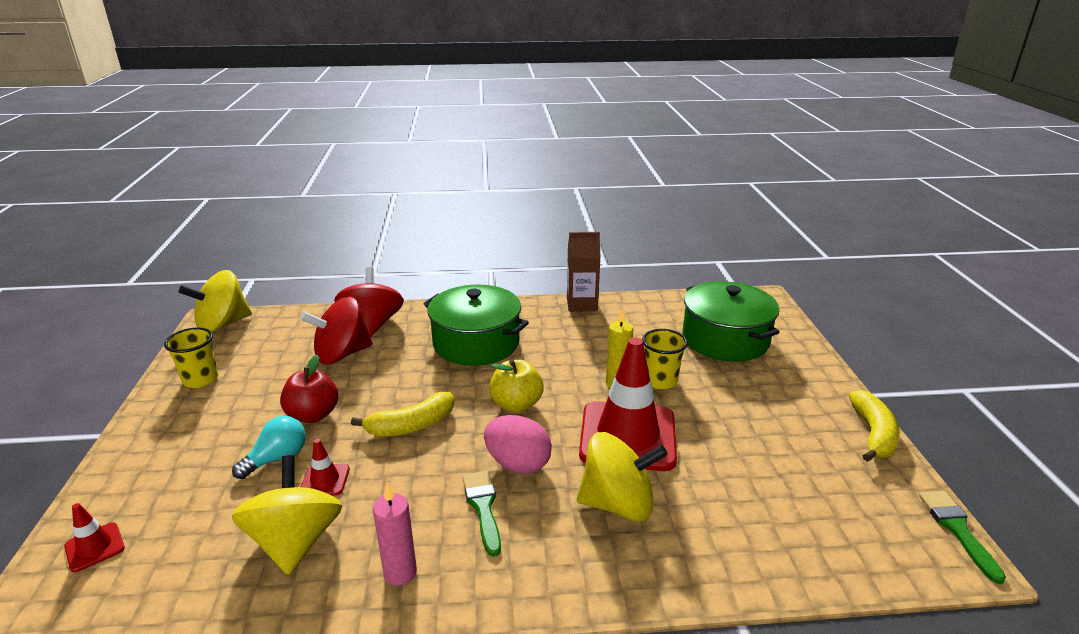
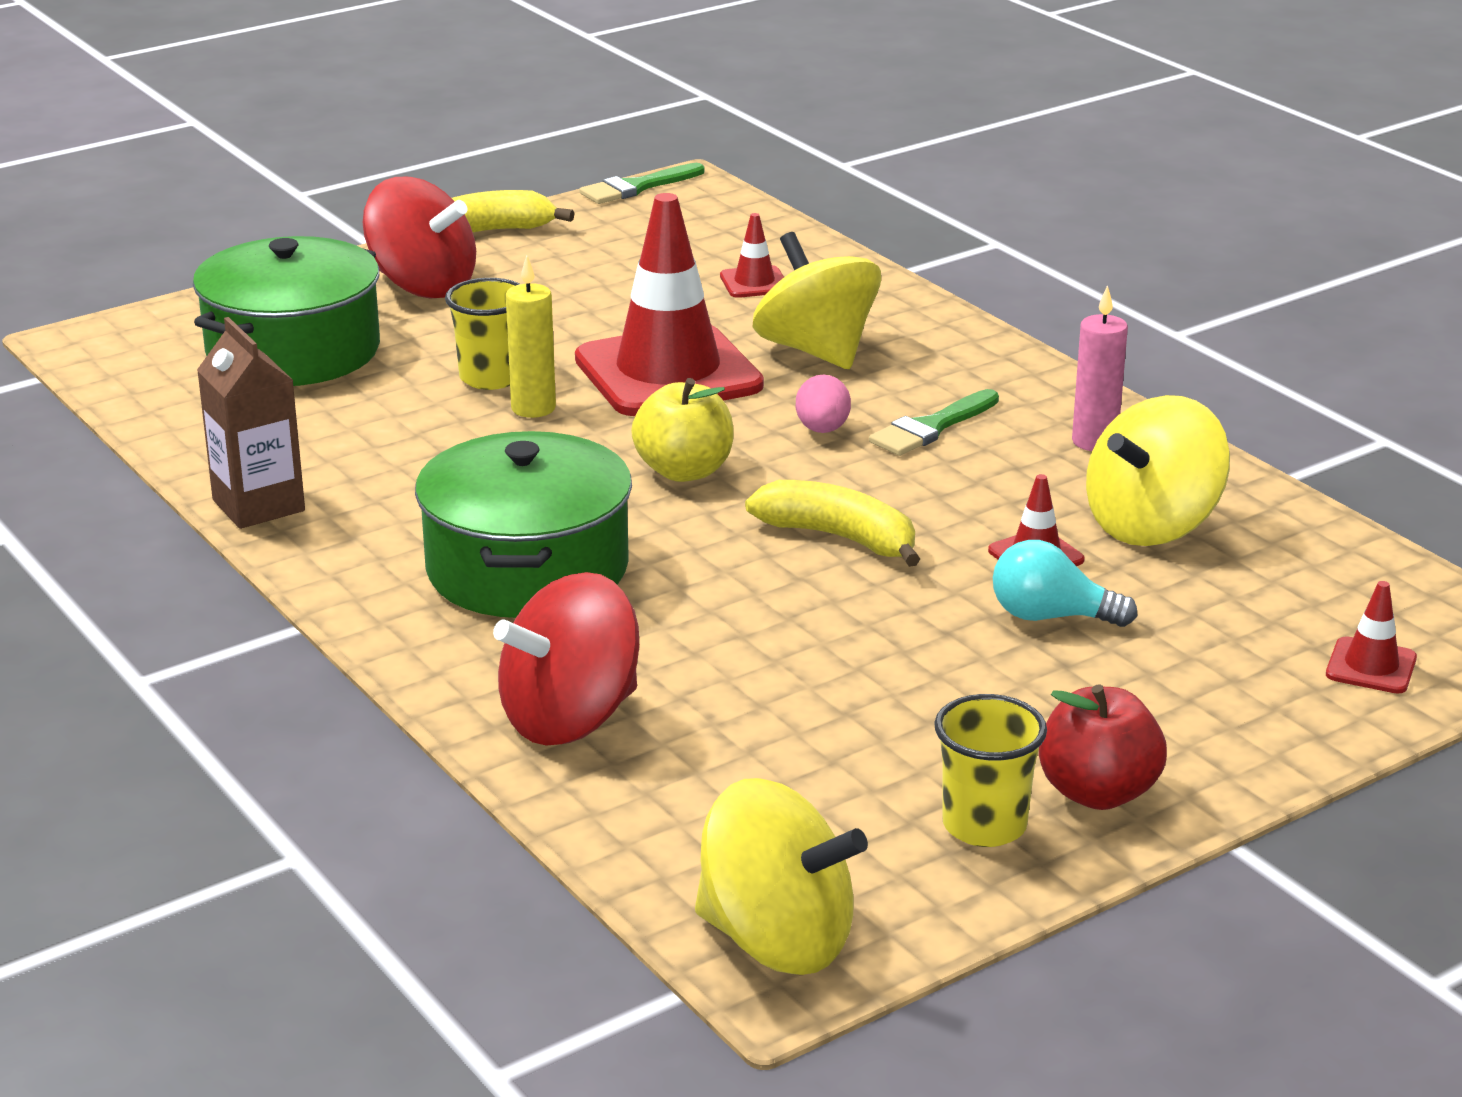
camera: 120 degrees left, 0 degrees up
(313, 415) = (923, 638): red apple -> red apple (1098, 792)
(342, 354) = (719, 700): red spinning top -> red spinning top (422, 286)
(518, 464) = (822, 430): pink egg -> pink egg, size x0.63
(742, 519) = (754, 283): none -> red traffic cone

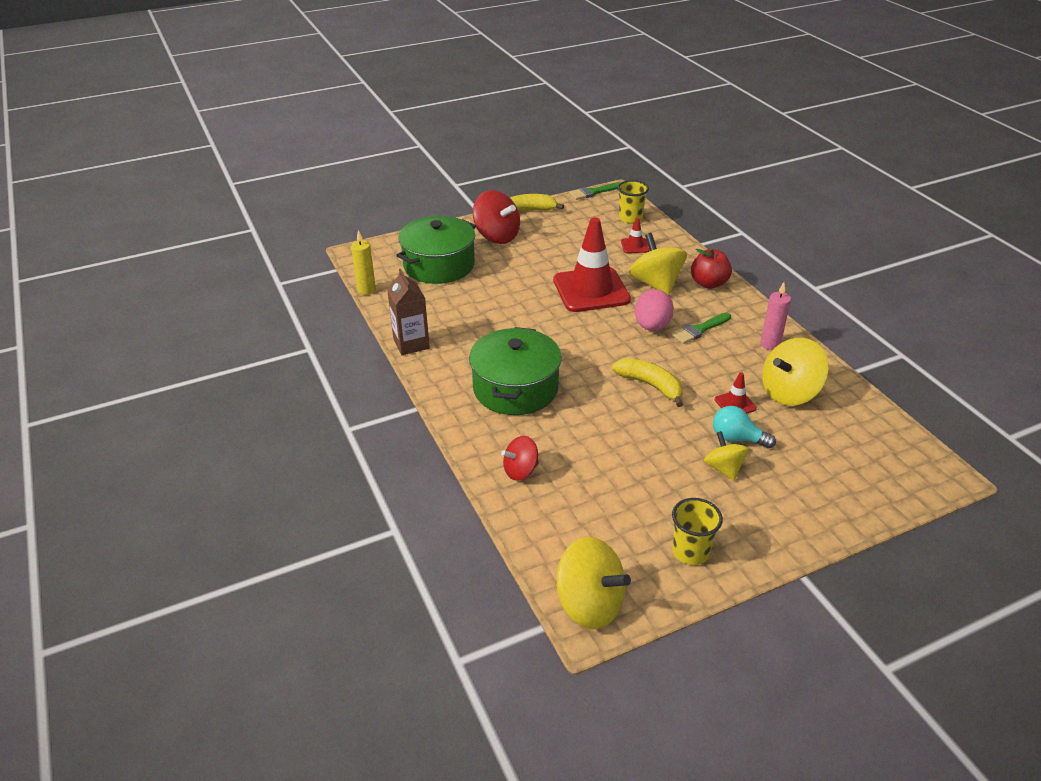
camera: 10 degrees right, 10 degrees up
(491, 378) = (517, 286): yellow cup -> yellow cup (630, 218)
(533, 408) = (532, 304): yellow candle -> yellow candle (366, 290)
(570, 718) = (520, 471): red spinning top -> red spinning top, size x0.59
(684, 471) = (589, 343): yellow apple -> none
(822, 430) = (652, 326): pink egg -> pink egg, size x1.60
(1030, 672) = (723, 468): none -> yellow spinning top
(1098, 792) = (744, 539): red apple -> red apple (709, 283)
(1371, 666) = (879, 482): red traffic cone -> none

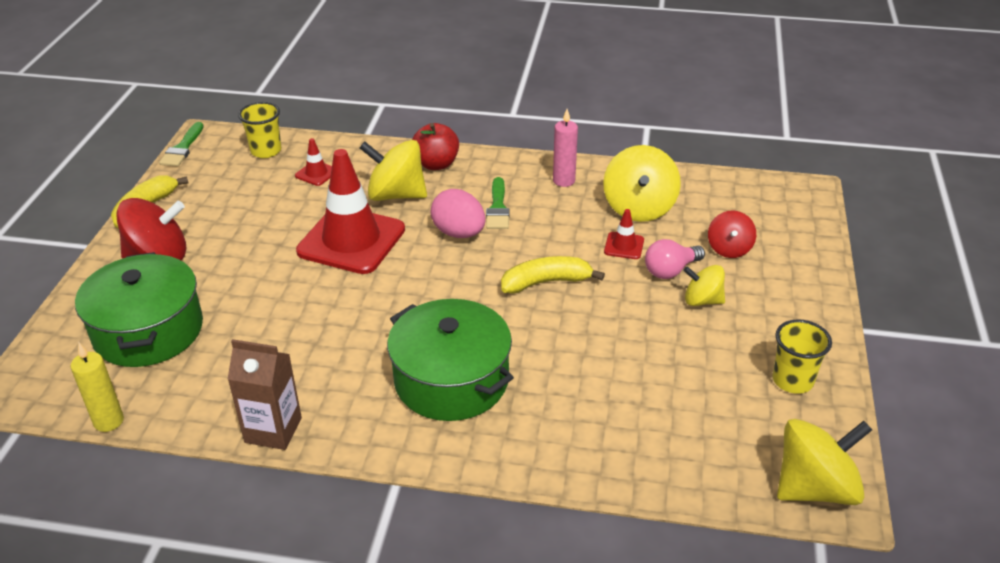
camera: 55 degrees left, 0 degrees up
(520, 471) = (587, 443): red spinning top -> red spinning top (729, 249)
(737, 438) = (670, 271): turquoise light bulb -> pink light bulb

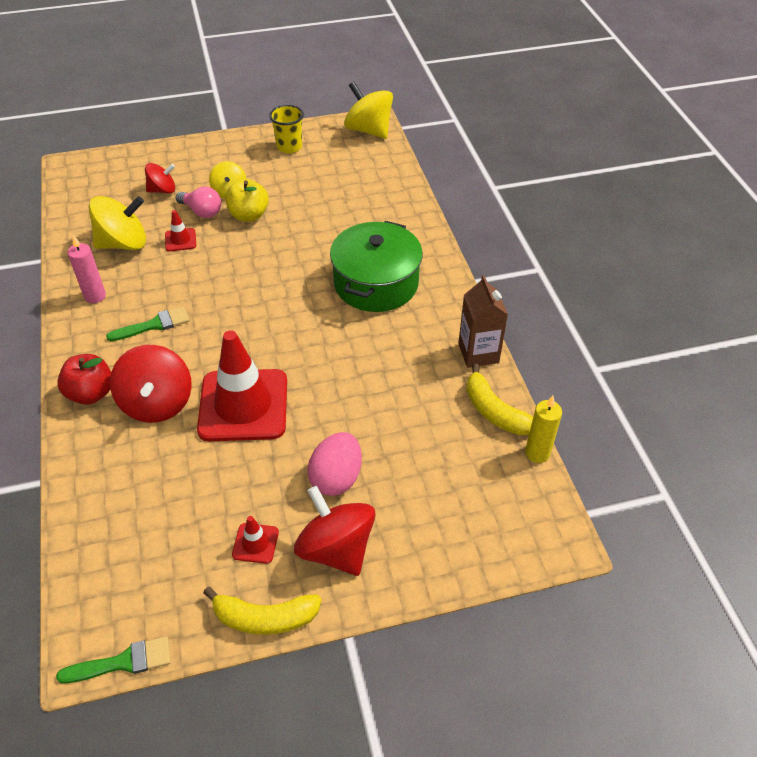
camera: 115 degrees left, 10 degrees up
(148, 331) = (435, 489): green pot -> none
(266, 151) = (104, 561): yellow cup -> none
(316, 173) = (139, 486): red traffic cone -> red traffic cone (255, 543)
(396, 195) = (157, 403): yellow spinning top -> red spinning top
(459, 233) = (202, 337): pink egg -> pink egg (336, 478)
(546, 282) = (245, 268): yellow banana -> yellow banana (494, 411)
(644, 306) = (249, 215): none -> yellow apple

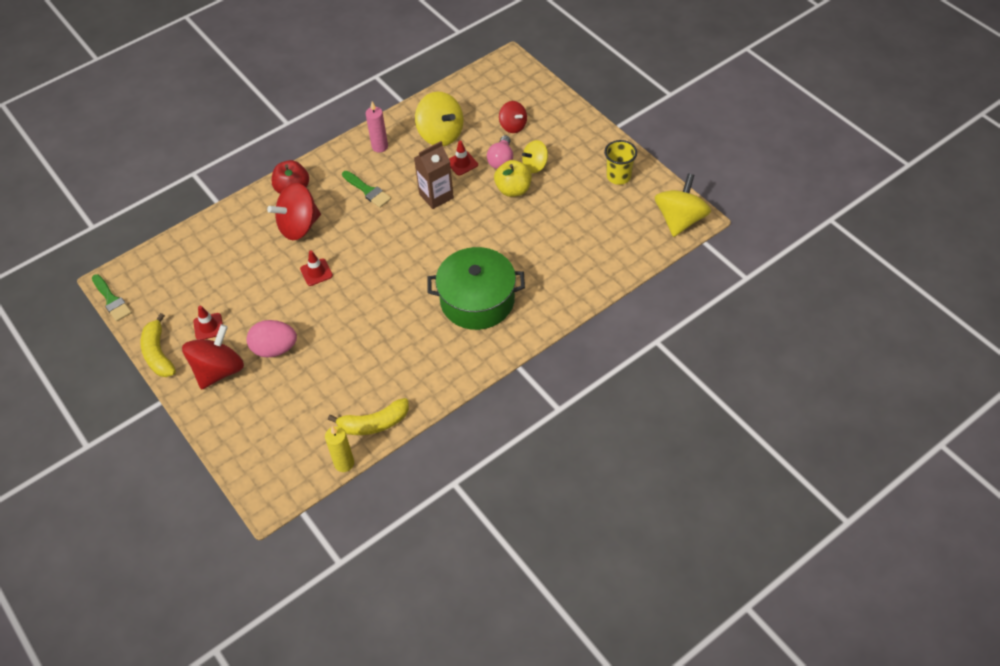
camera: 70 degrees right, 5 degrees up
(243, 405) = (316, 272): red traffic cone -> red traffic cone, size x0.42
(478, 353) = (431, 394): brown carton -> brown carton (436, 196)
(494, 411) = (374, 423): yellow banana -> yellow banana turned 135 degrees counterclockwise

